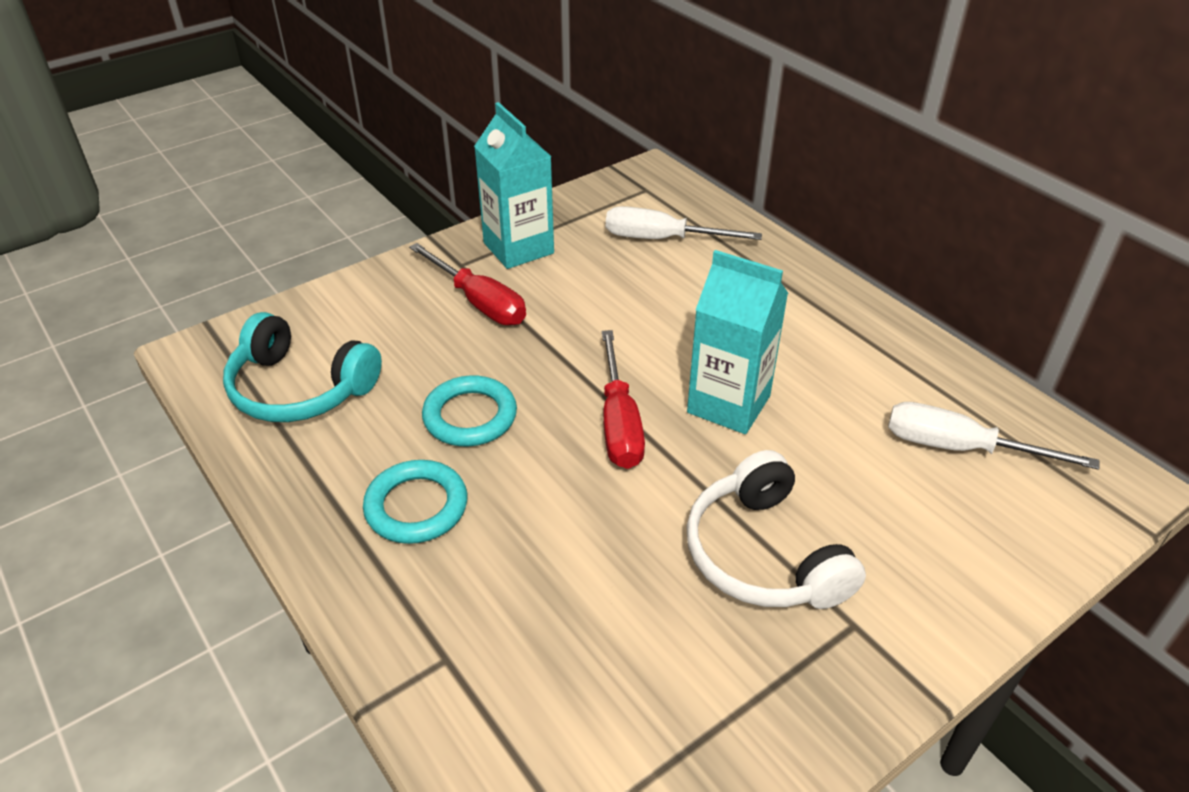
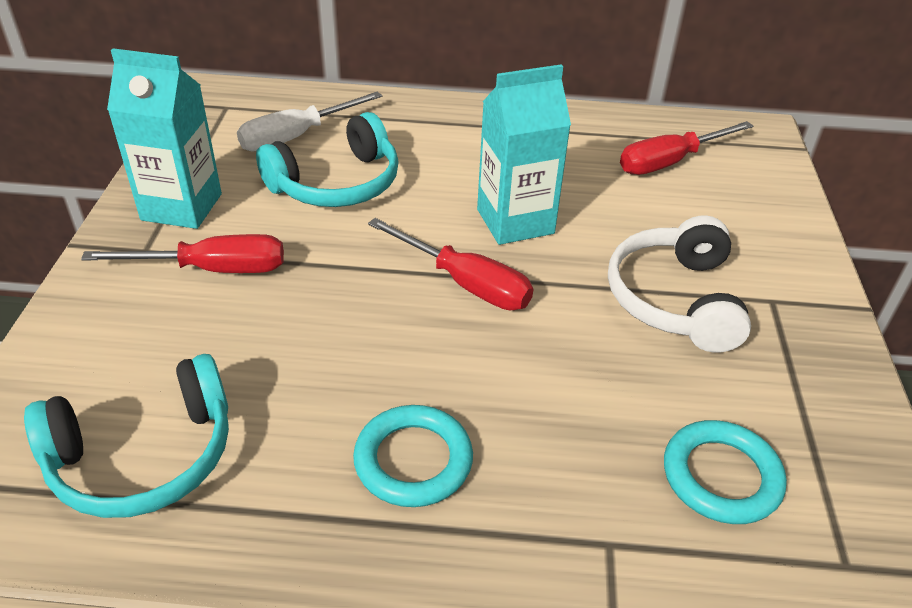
camera: 50 degrees left, 0 degrees up
(470, 416) = (347, 360): turquoise ring -> turquoise ring (721, 476)
(639, 292) = (337, 184): none -> turquoise headphones
(763, 555) = (674, 299): white headphones -> white headphones turned 75 degrees clockwise
(959, 448) = (670, 162): white screwdriver -> red screwdriver

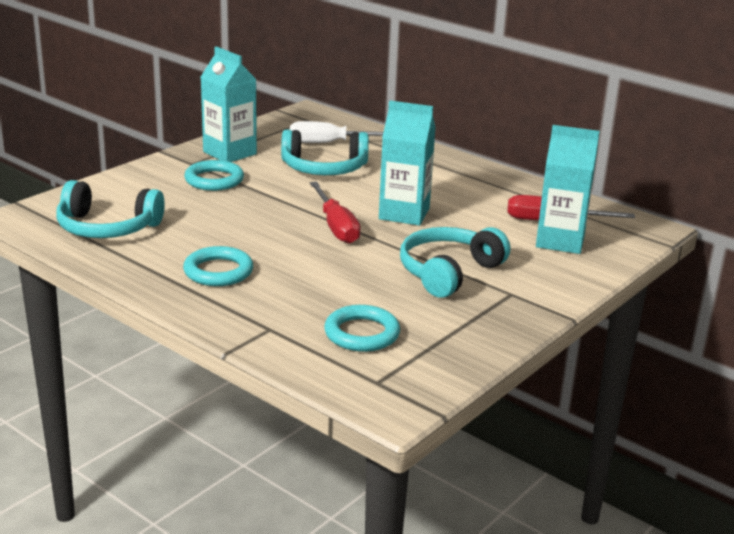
camera: 35 degrees right, 15 degrees down
(212, 269) = (214, 180): red screwdriver -> turquoise ring
(674, 299) = (448, 272): white headphones -> turquoise headphones
(713, 189) = (560, 241): none -> turquoise carton

